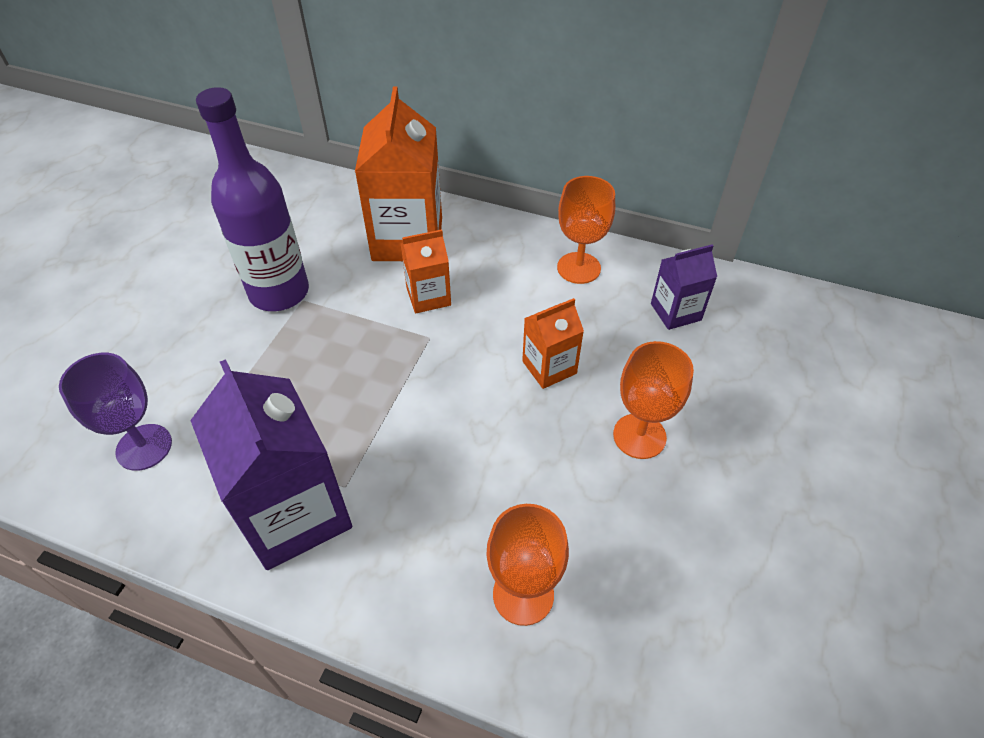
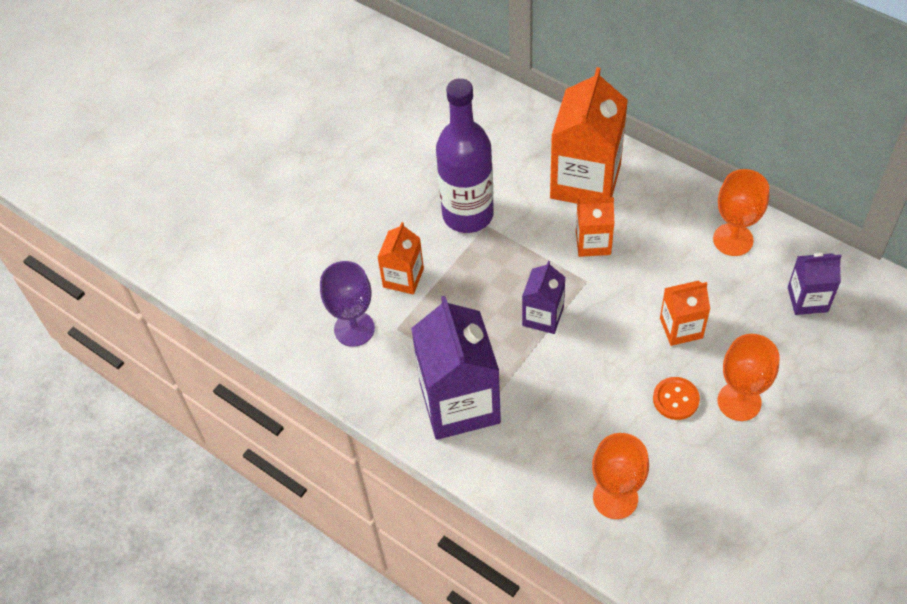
camera: 20 degrees right, 5 degrees up
(206, 374) = (403, 278): none -> orange carton
(385, 385) = (543, 316): none -> purple carton
(565, 449) = (675, 399): none -> orange button

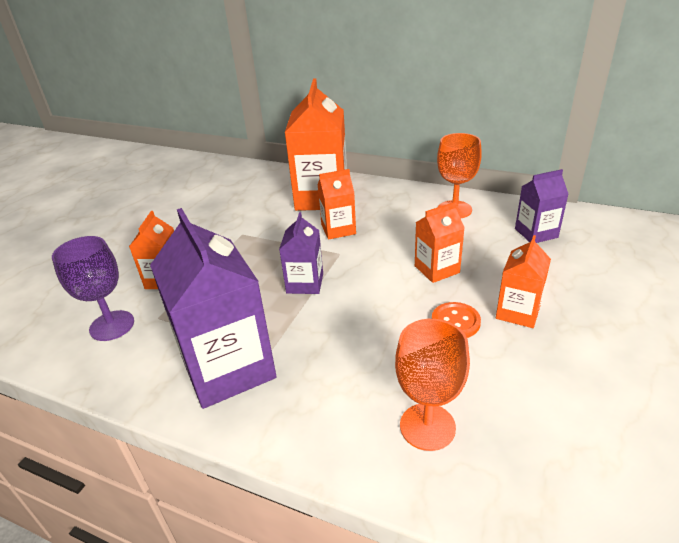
camera: 15 degrees left, 20 degrees down
(468, 214) = (225, 230): purple bottle -> none
(739, 401) = (518, 312): orange goblet -> orange carton

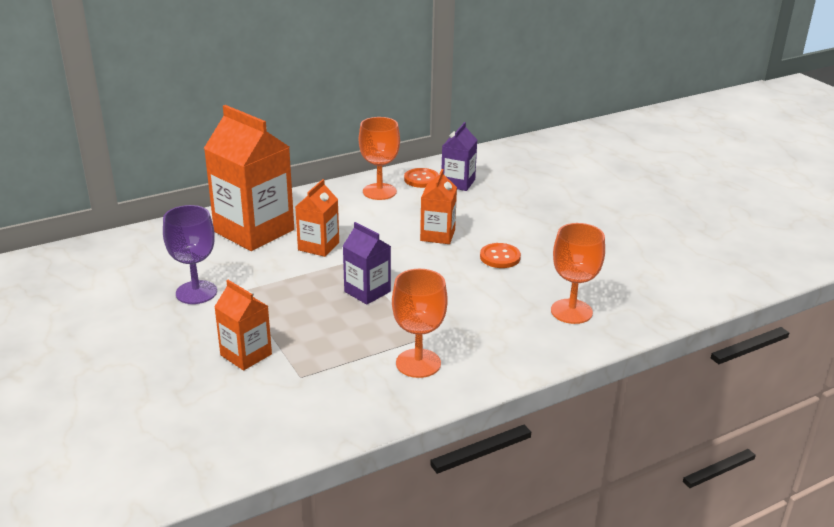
camera: 55 degrees left, 5 degrees down
(112, 325) = (273, 404): purple goblet -> purple goblet (196, 292)
(228, 368) = (418, 363): purple carton -> orange goblet
(507, 215) = (421, 179): none -> orange button
(518, 312) = (522, 233): orange carton -> none

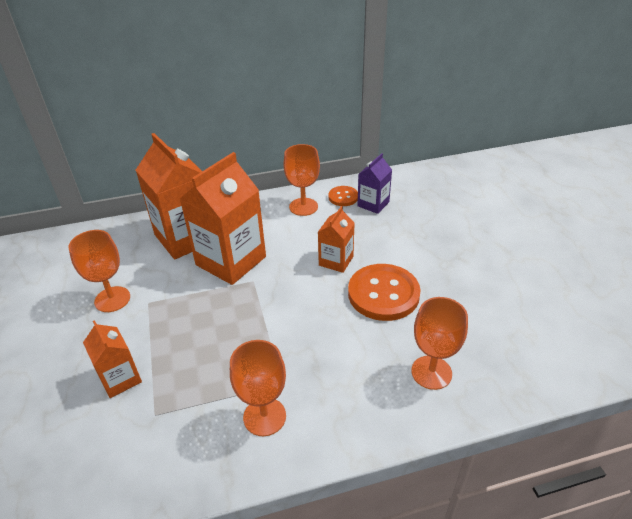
camera: 15 degrees right, 10 degrees up
(196, 292) = (112, 299): purple goblet -> orange goblet
(318, 246) = (231, 261): orange carton -> orange carton, size x1.90
(367, 291) = (252, 319): purple carton -> none
(500, 257) = (383, 294): orange button -> orange button, size x1.92

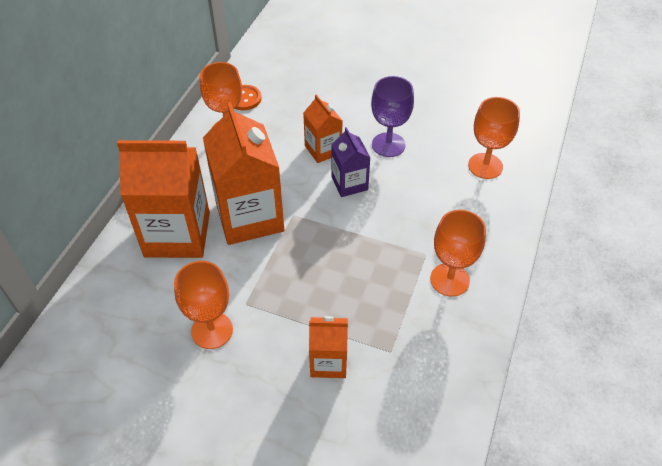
camera: 55 degrees left, 10 degrees up
(373, 204) = (276, 87): purple carton -> purple carton (349, 183)
(383, 294) = (388, 145): orange button -> purple goblet

